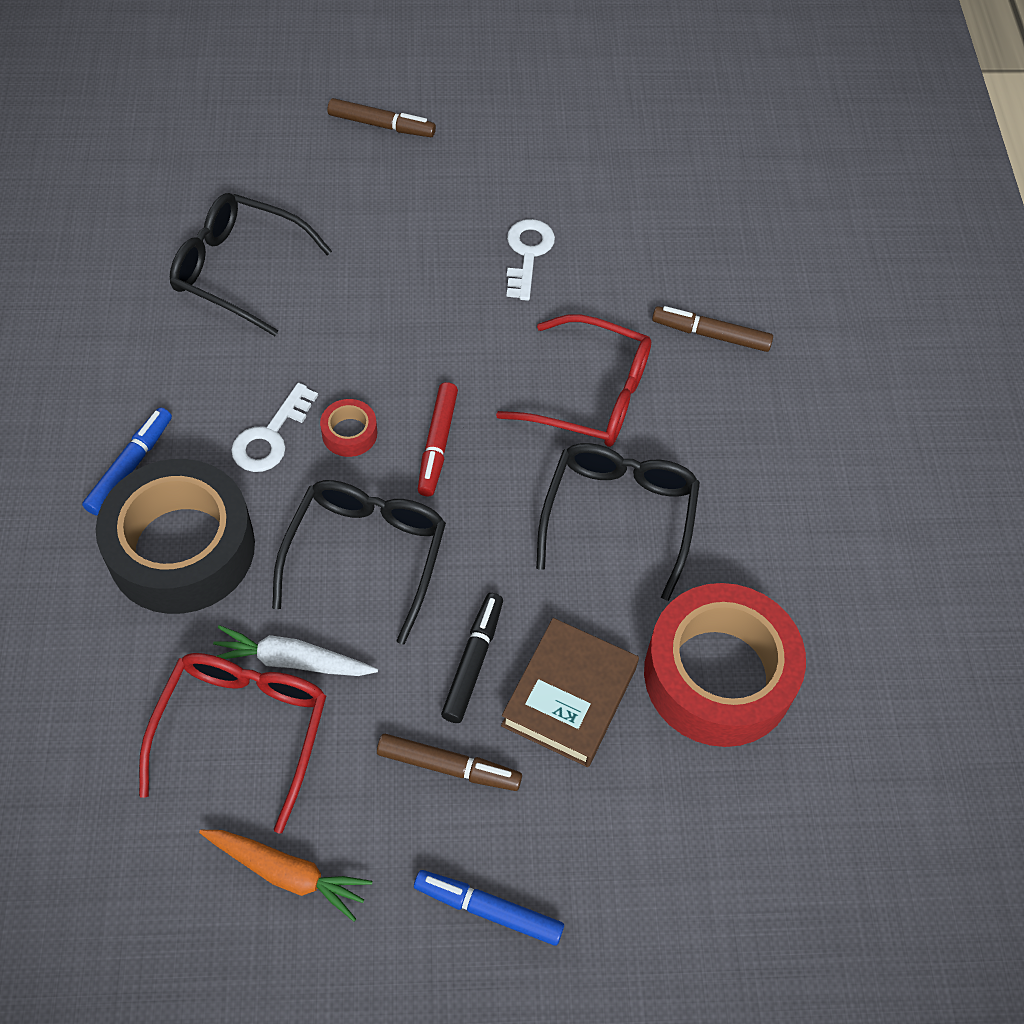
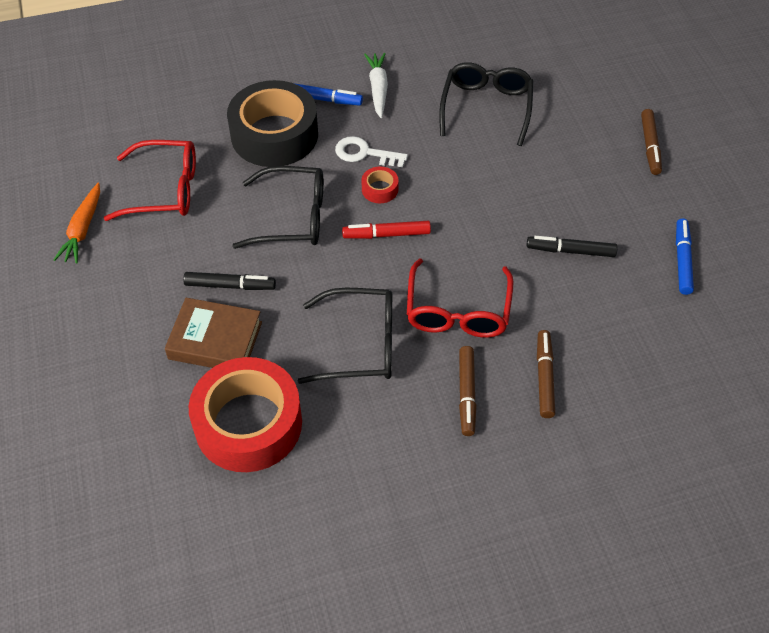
camera: 80 degrees right, 5 degrees down
(292, 661) = (212, 200): white carrot -> white carrot (378, 89)
(449, 766) = (157, 288): brown marker -> brown marker (467, 394)
(488, 910) = (69, 325): blue marker -> blue marker (682, 260)
(527, 254) = (570, 251): white key -> black marker

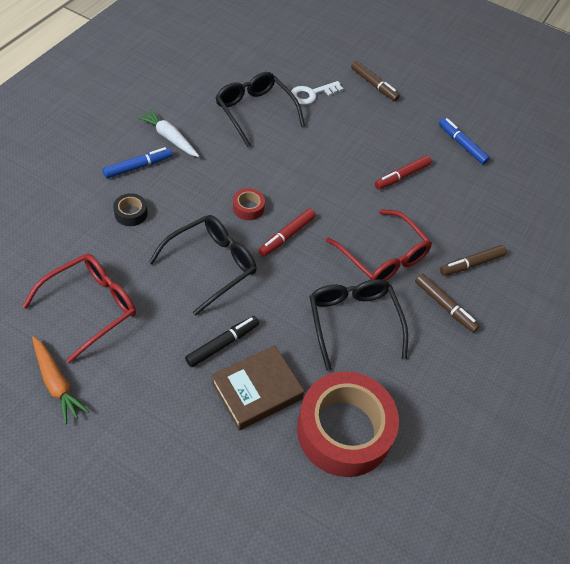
camera: 50 degrees left, 0 degrees up
(274, 135) = (131, 213): black tape -> black tape, size x0.40
(361, 345) = (353, 321): black glasses -> black glasses turned 60 degrees counterclockwise
(365, 153) = (211, 189): white key -> white key (312, 94)
(544, 377) = (471, 264): brown marker -> brown marker turned 75 degrees counterclockwise
(570, 251) = (402, 176): black marker -> red marker

